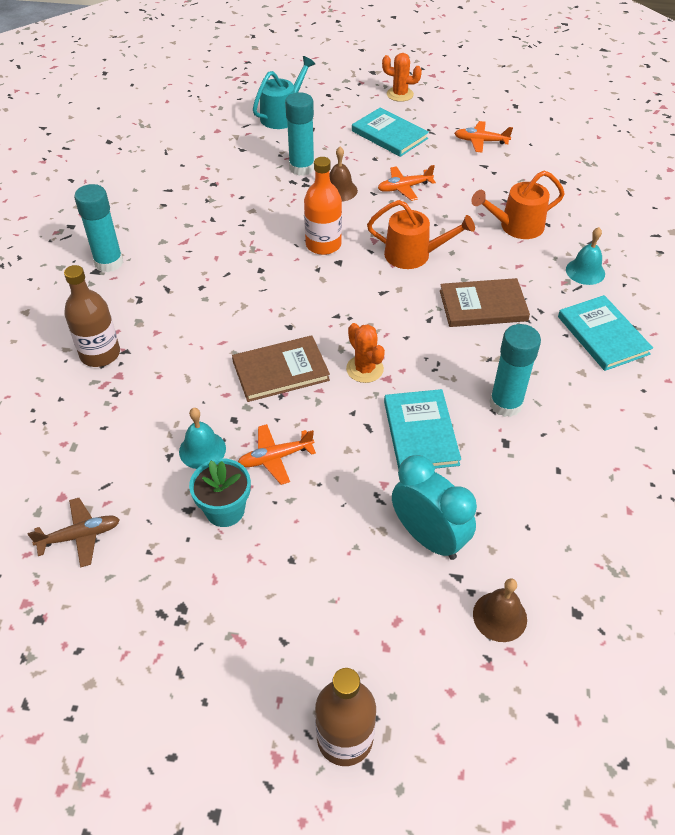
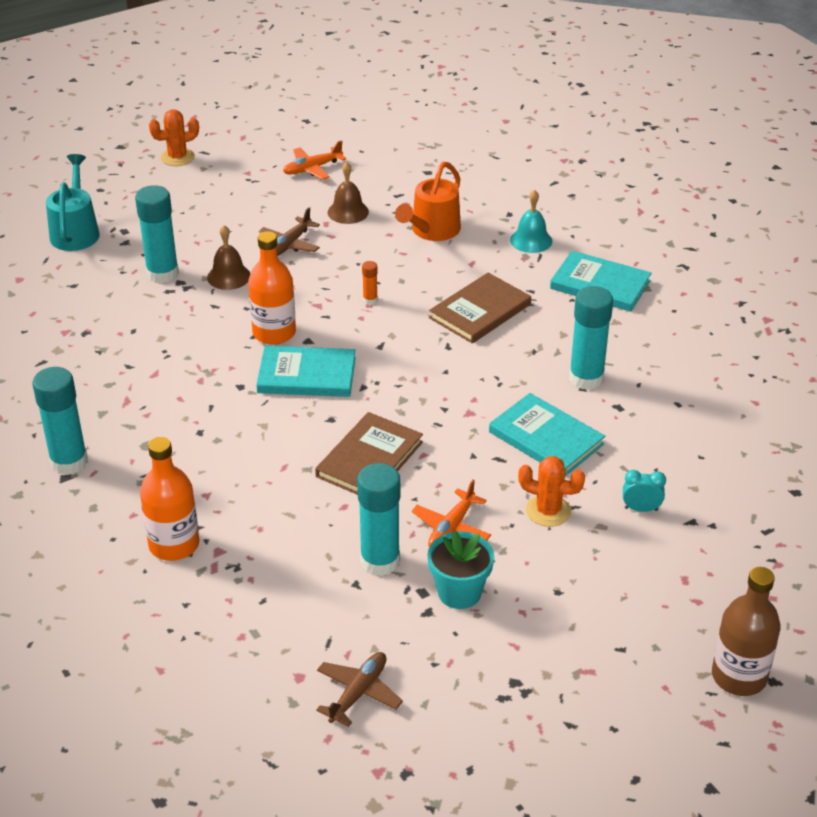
camera: 40 degrees left, 10 degrees down
(100, 354) = (174, 544): brown bottle -> orange bottle
(202, 450) = (380, 561): turquoise bell -> turquoise glue stick
(365, 369) = (441, 416): orange cactus -> orange cactus (548, 511)
(389, 135) = (215, 201): turquoise book -> turquoise book (307, 375)
(404, 188) = (290, 244): orange plane -> brown plane
(413, 255) = (370, 300): orange watering can -> orange glue stick
(428, 538) = (641, 509): turquoise clock -> turquoise clock, size x0.47
(499, 616) = (749, 528): brown bell -> brown bell (348, 212)

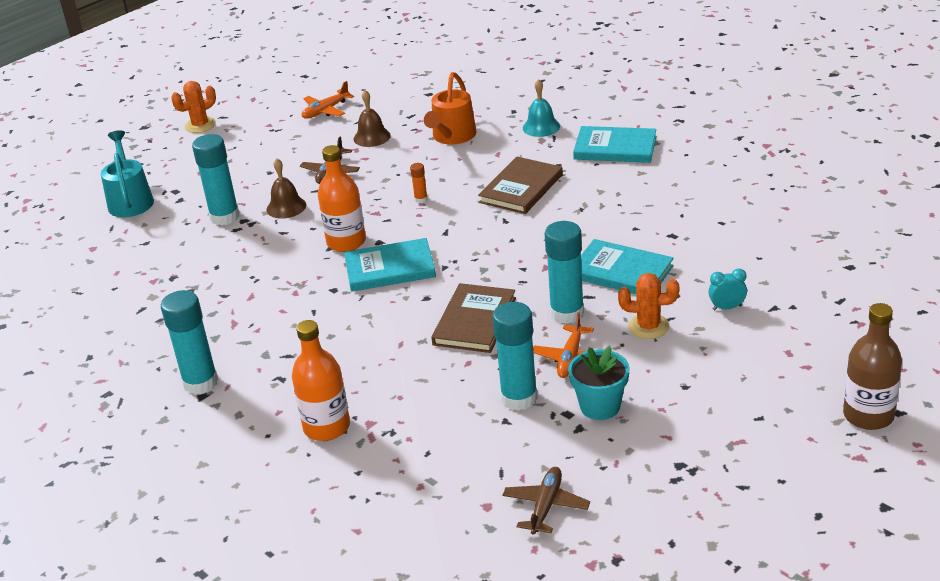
camera: 10 degrees left, 5 degrees down
(586, 378) = (635, 220): turquoise glue stick -> turquoise glue stick (567, 313)

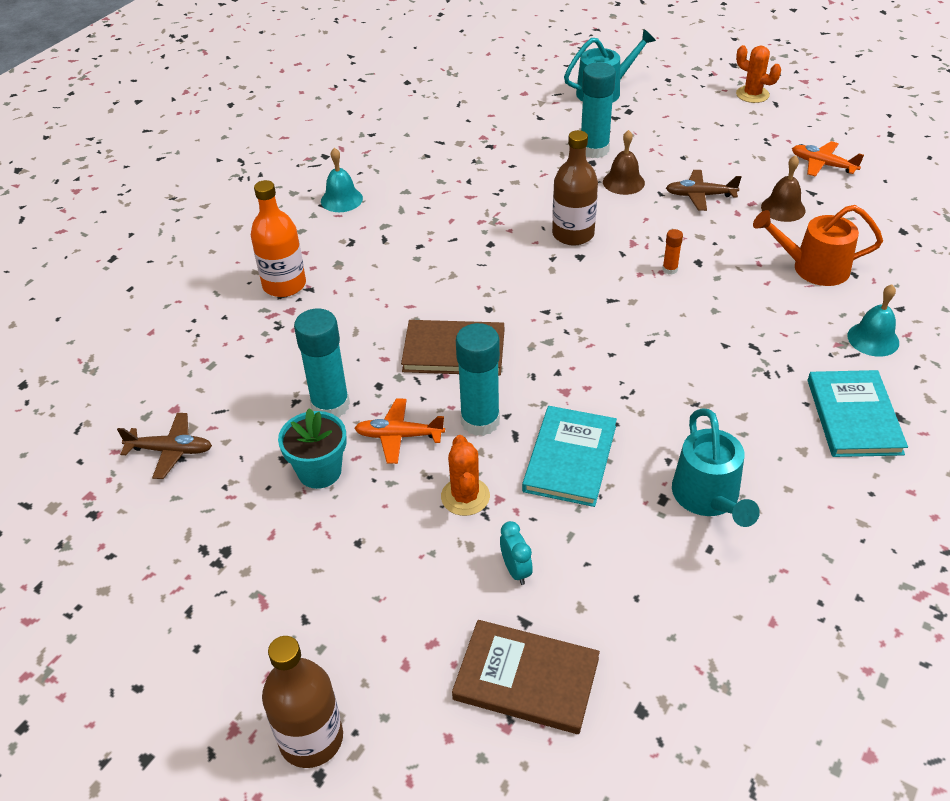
camera: 75 degrees right, 10 degrees up
(200, 383) = (341, 199): turquoise glue stick -> turquoise bell
(346, 242) = (573, 234): orange bottle -> brown bottle
(390, 268) = (534, 273): turquoise book -> none
(521, 188) = (721, 344): brown book -> brown book (526, 679)
(675, 216) = (708, 498): none -> turquoise watering can

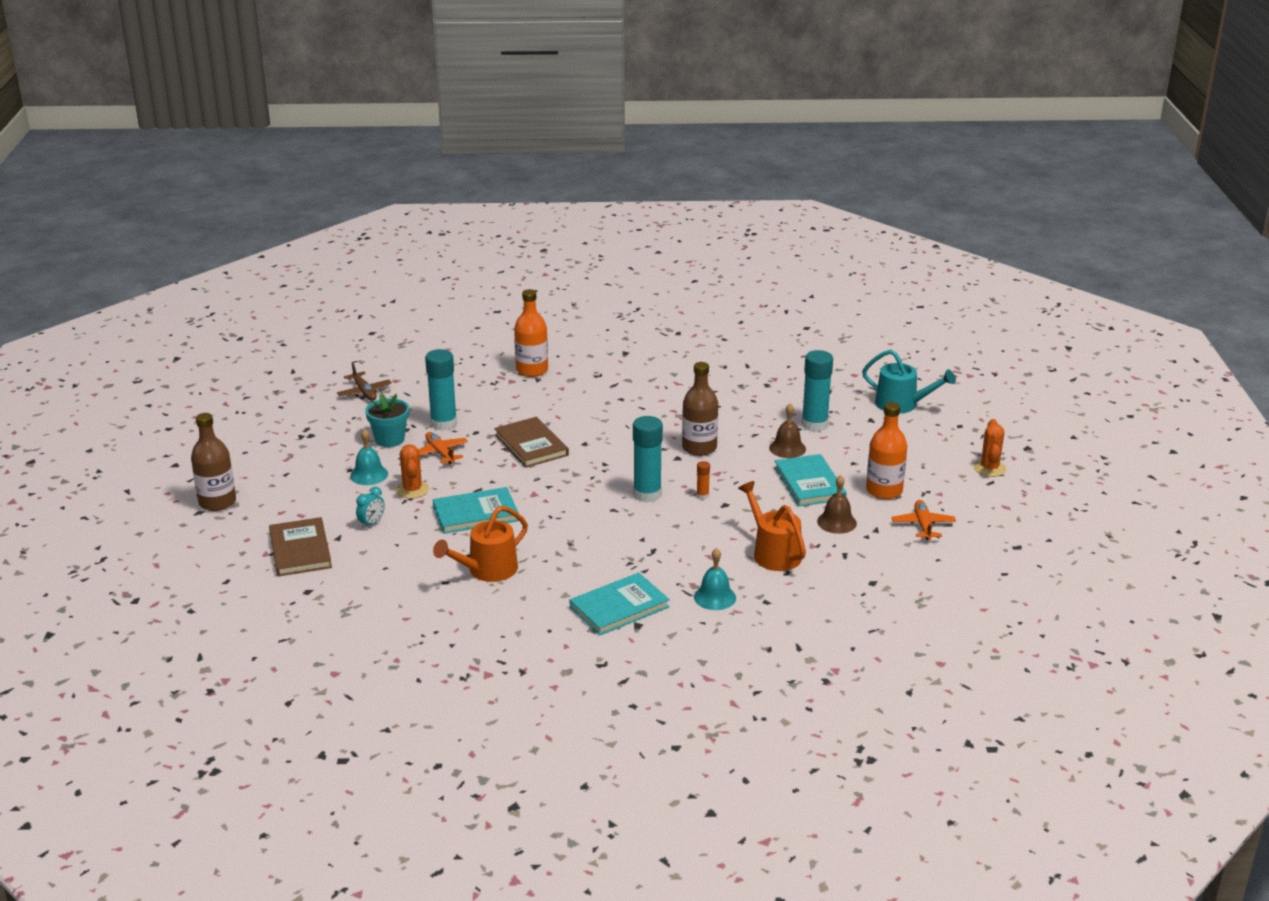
camera: 55 degrees right, 15 degrees down
(341, 199) = (637, 356): turquoise bell -> turquoise bell (369, 475)
(465, 496) = (412, 490): orange cactus -> orange cactus turned 60 degrees counterclockwise
(480, 421) = (478, 474): turquoise glue stick -> turquoise glue stick (647, 494)
(700, 196) = (809, 483): brown plane -> turquoise book
(708, 498) = (487, 570): turquoise watering can -> orange watering can
(747, 161) = (884, 491): none -> orange bottle

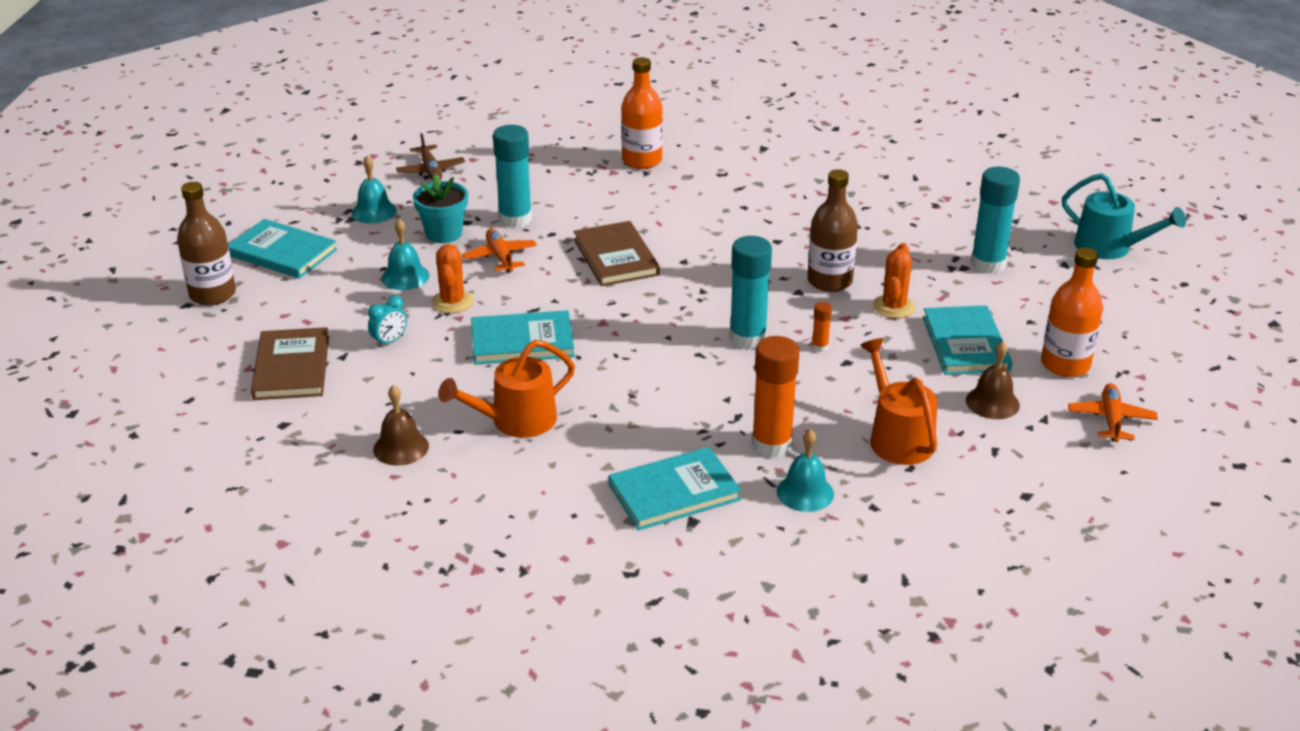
camera: 10 degrees right, 5 degrees up
(263, 466) = (282, 252): none -> turquoise book
(328, 428) = (374, 211): none -> turquoise bell
(683, 567) = (771, 444): none -> orange glue stick
(787, 448) = (945, 293): brown bell -> brown bell (401, 447)
(989, 468) = (1216, 347): orange cactus -> orange cactus (893, 307)

